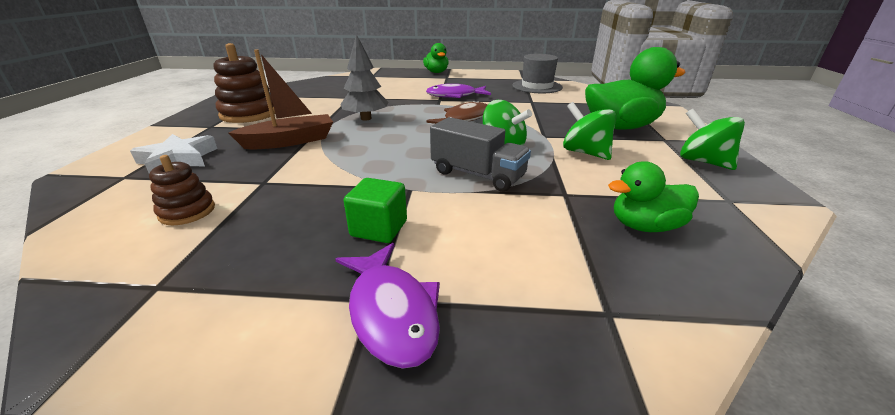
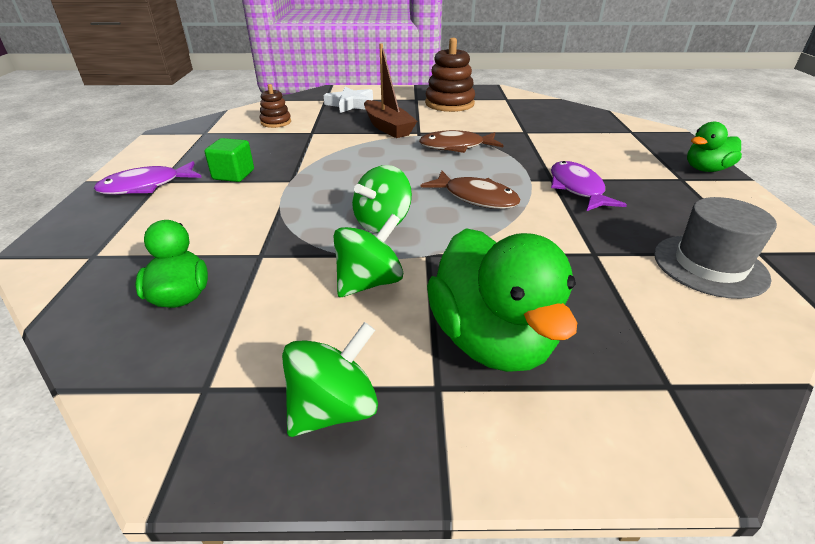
camera: 85 degrees right, 5 degrees up
(366, 118) = (456, 147): grey tree -> brown fish
(477, 175) = (312, 208): grey truck -> none

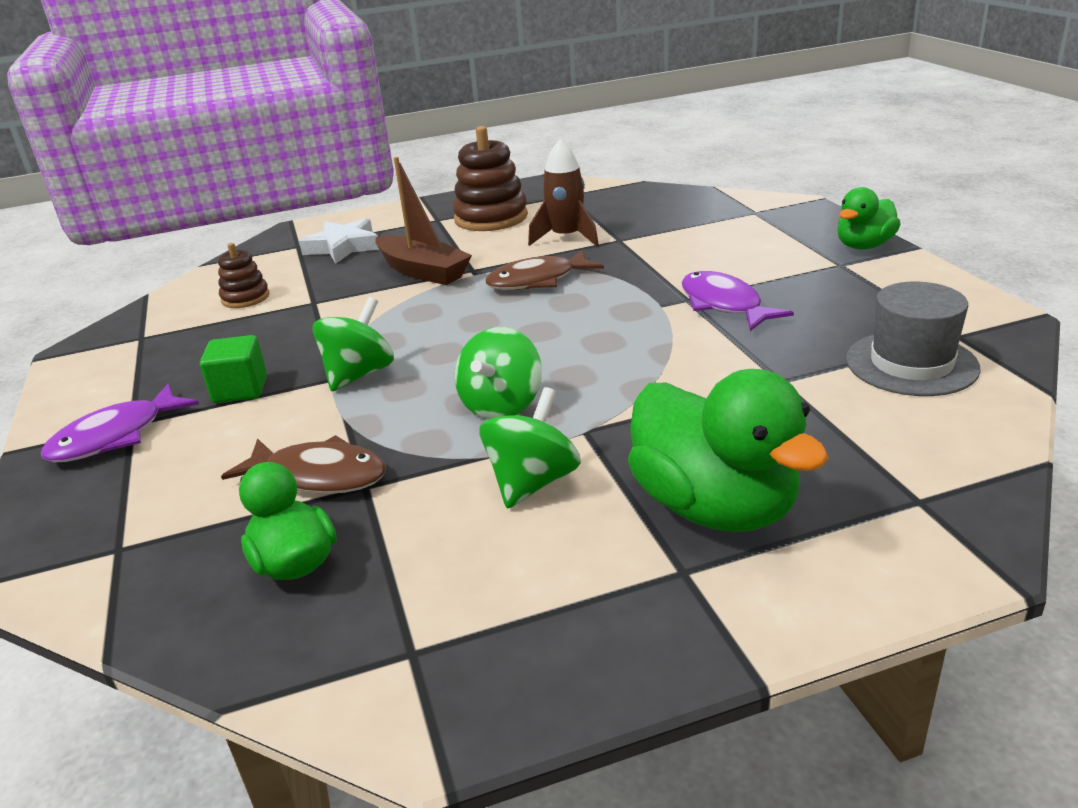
camera: 15 degrees left, 5 degrees down
(334, 408) = (581, 626): green spinning top -> green spinning top (359, 374)
(476, 198) = (604, 345): brown fish -> brown fish (319, 476)
(490, 124) = (566, 238): none -> brown rocket

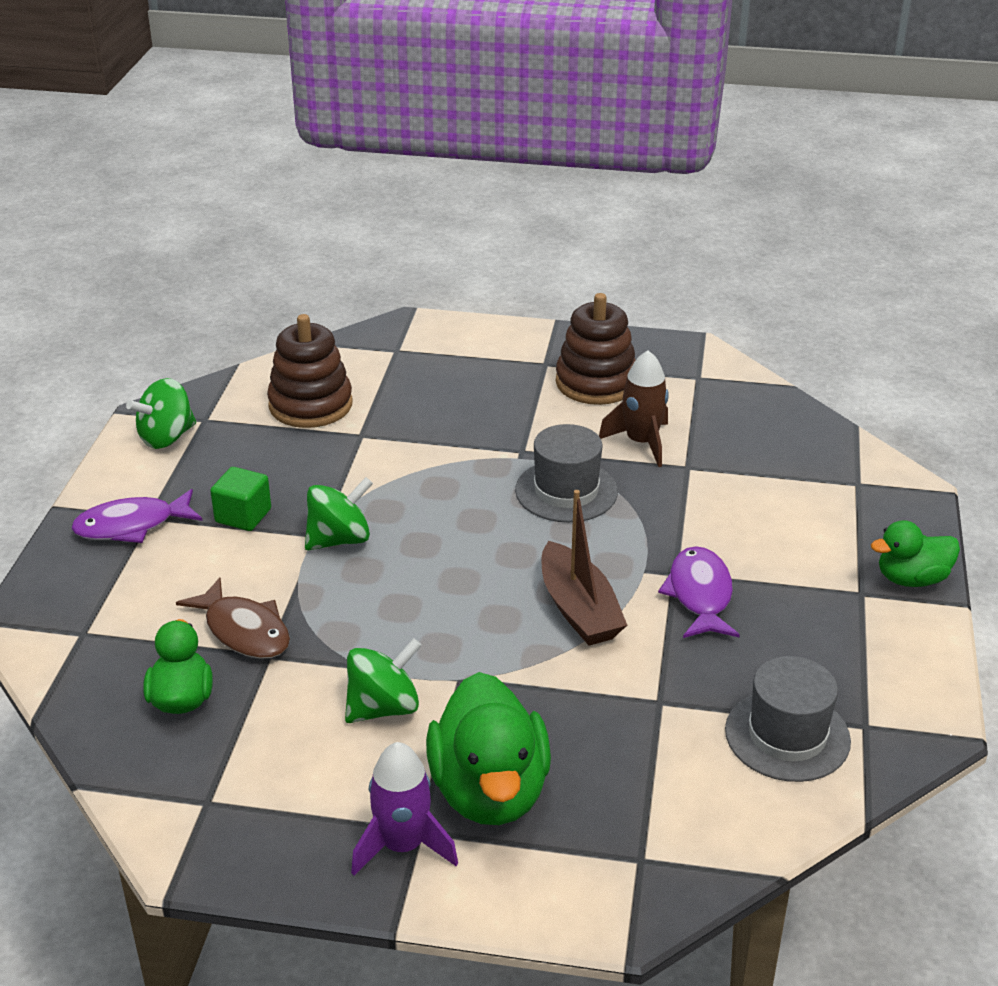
camera: 25 degrees right, 5 degrees up
(245, 298) = (310, 405): brown stacking toy -> brown stacking toy, size x1.79
(343, 247) = (434, 369): white star -> none
(423, 271) = (478, 434): brown boat -> brown boat (578, 609)
(502, 405) = (420, 623): green spinning top -> green spinning top (166, 437)
(538, 281) = (566, 491): brown fish -> grey hat
(681, 593) = (403, 846): none -> purple rocket

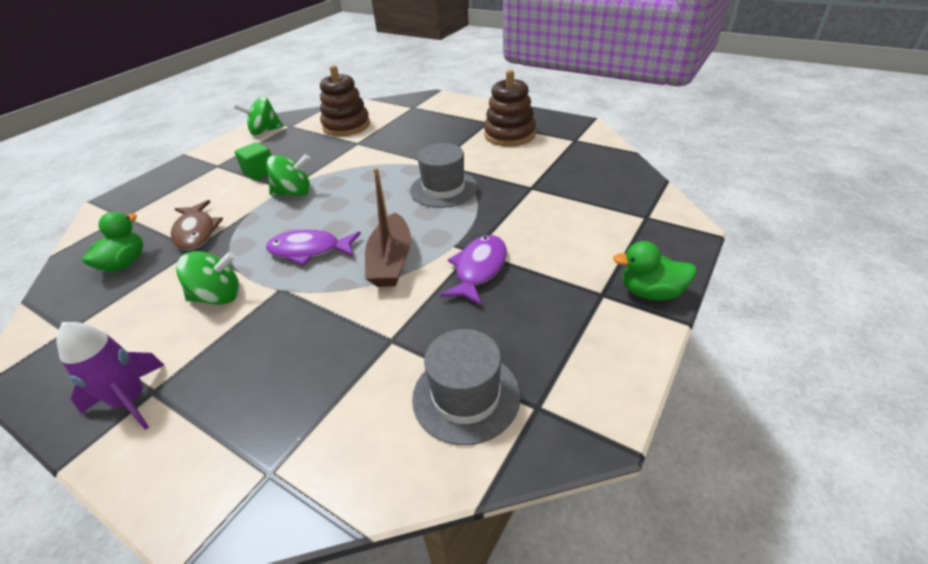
camera: 25 degrees right, 5 degrees up
(132, 526) = (204, 168): purple fish -> purple fish (309, 250)
(490, 791) = (222, 376): green duck -> none
(641, 442) = (512, 169): brown rocket -> none

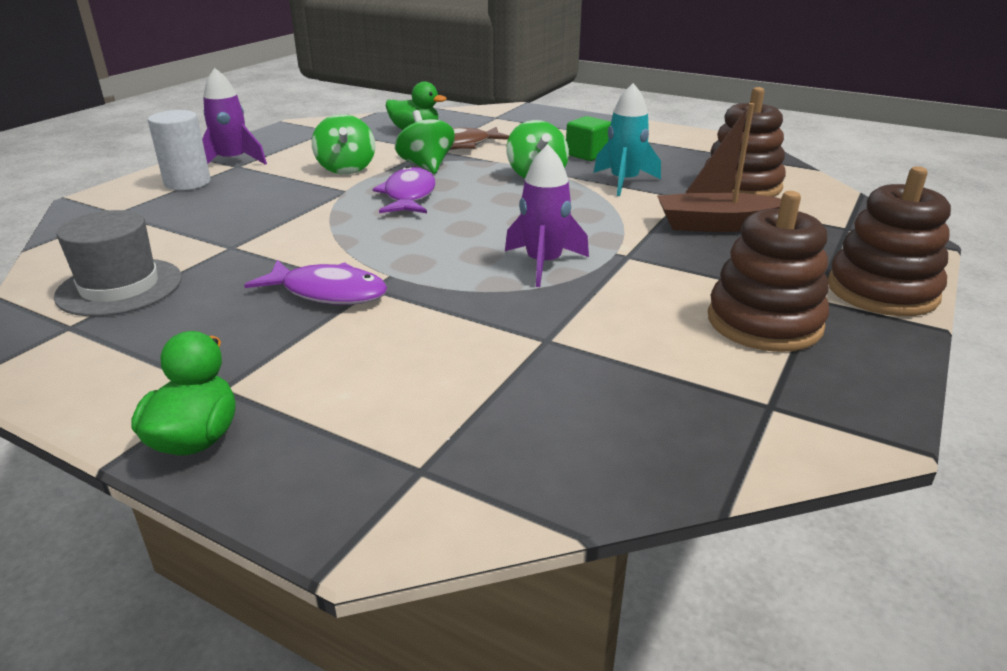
camera: 85 degrees right, 10 degrees down
(191, 427) = (187, 183): none -> white cylinder
(265, 131) = (703, 143): green spinning top -> green spinning top (426, 166)
(323, 160) = (624, 182): none -> turquoise rocket
(391, 261) = (370, 238): brown boat -> brown boat (716, 225)
(443, 189) = (543, 264): grey hat -> purple rocket
(480, 108) = (882, 291): none -> brown stacking toy

